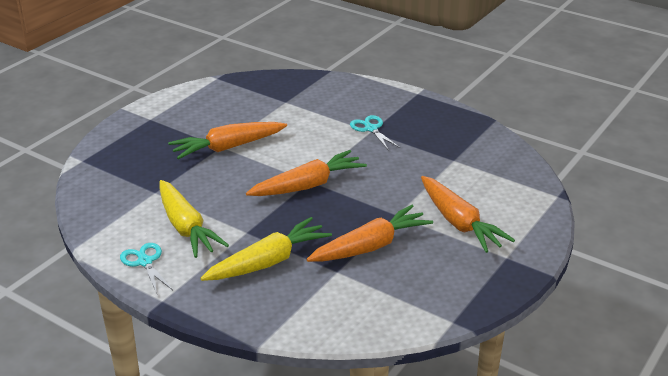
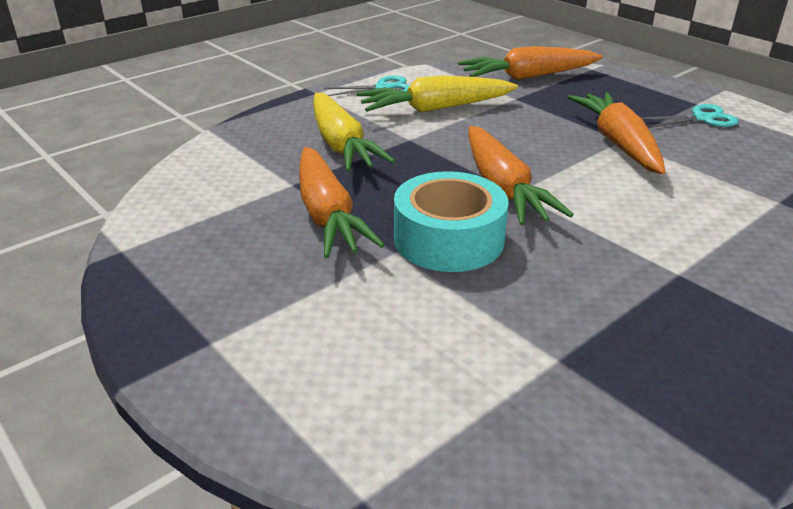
camera: 105 degrees right, 0 degrees up
(371, 129) = (687, 275): turquoise scissors -> turquoise scissors (702, 118)
(375, 198) = (449, 239): none -> turquoise tape
(459, 223) = (338, 311): orange carrot -> orange carrot (528, 77)

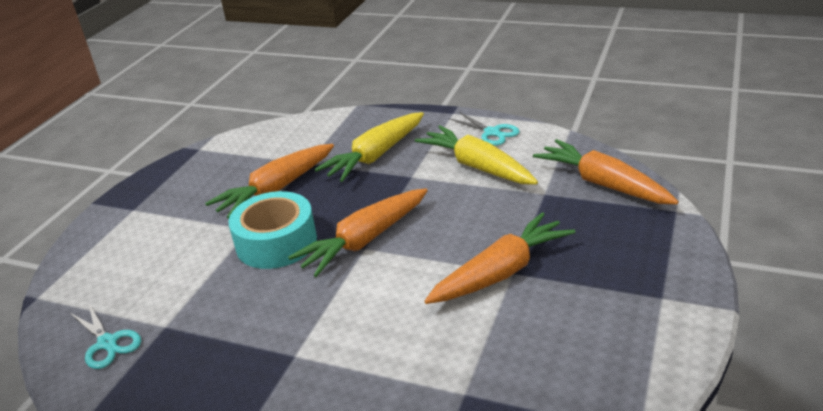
camera: 65 degrees right, 0 degrees up
(702, 118) = (620, 309): turquoise scissors -> turquoise scissors (107, 343)

